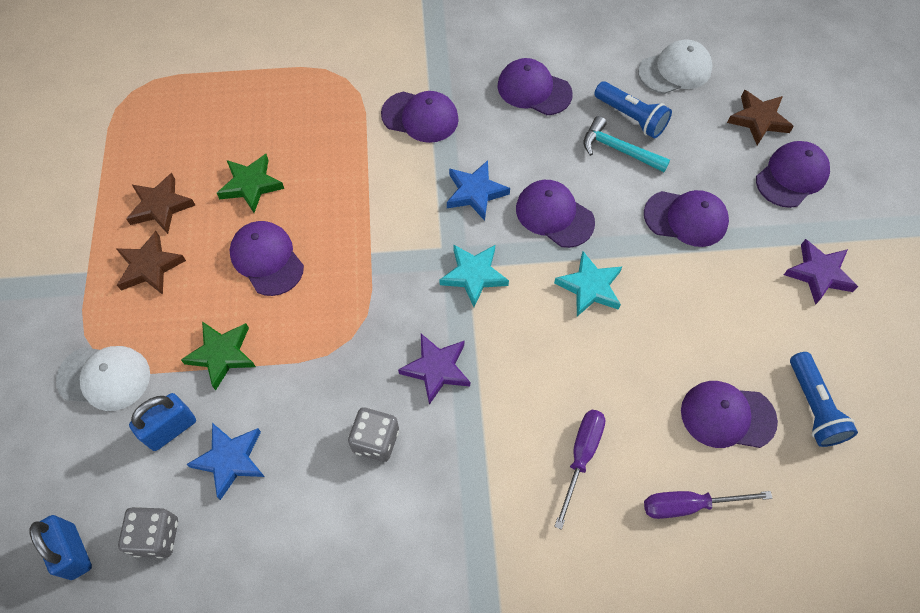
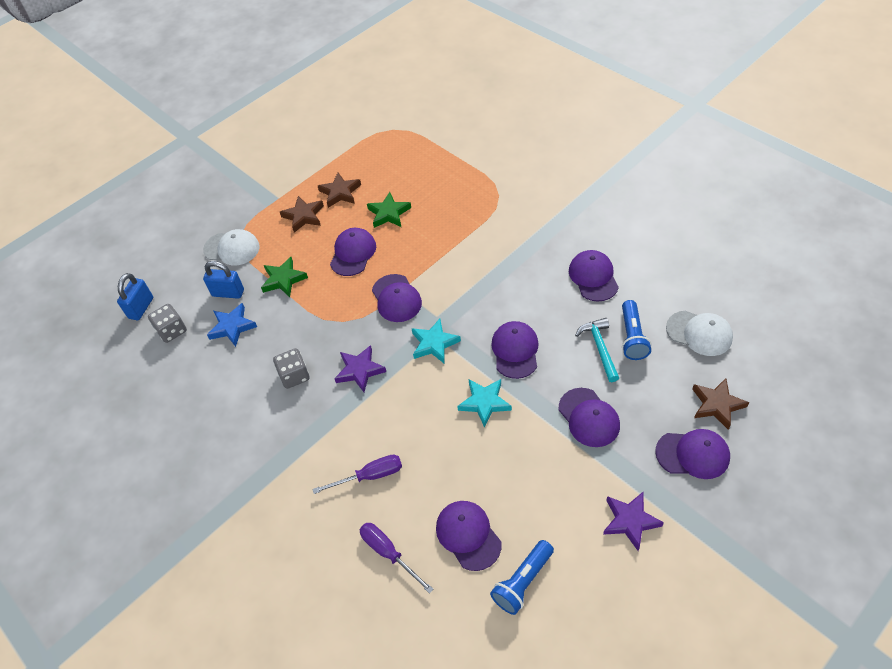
camera: 55 degrees right, 10 degrees down
(104, 377) = (232, 248): white cap -> white cap turned 45 degrees counterclockwise
(420, 117) = (511, 243): purple cap -> purple cap (396, 298)
(475, 192) = (489, 304): blue star -> none

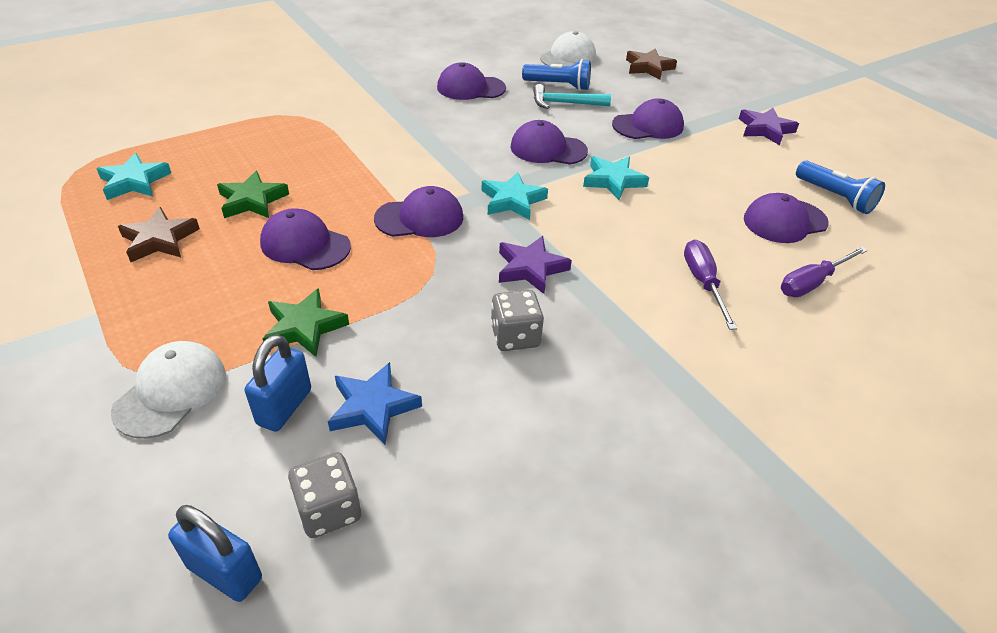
camera: 85 degrees left, 10 degrees down
(303, 216) = (174, 287): brown star -> none
(390, 157) = (134, 181): none -> turquoise star
(693, 454) = (698, 88): purple cap -> none

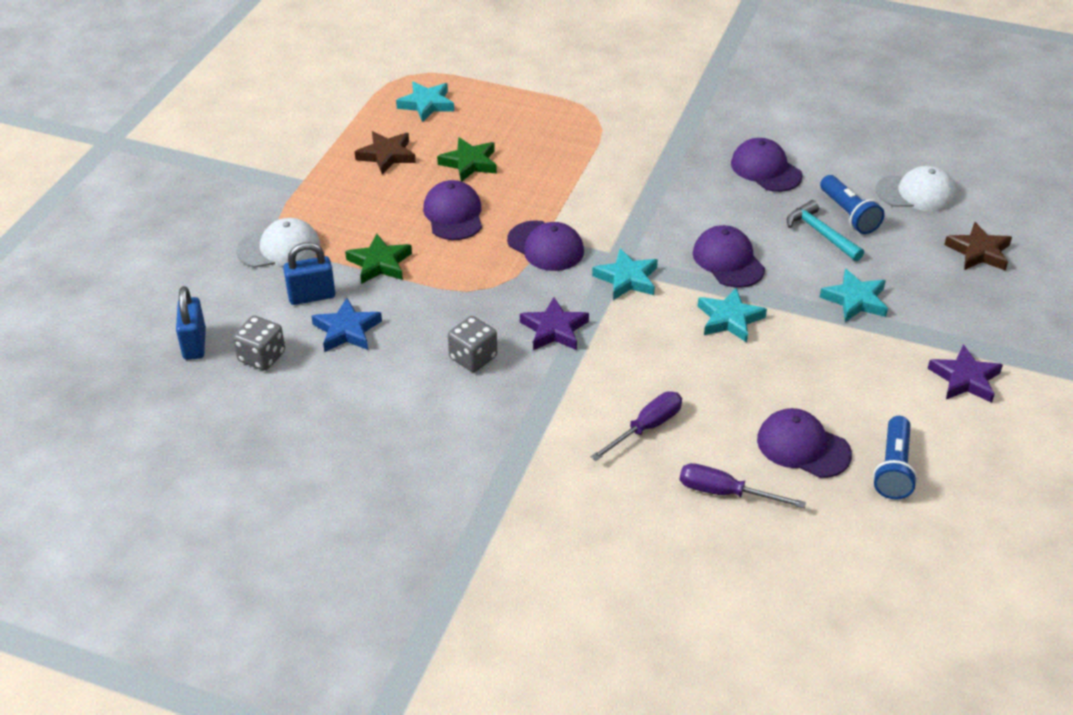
camera: 55 degrees right, 0 degrees up
(648, 126) = (855, 300): purple cap -> turquoise star

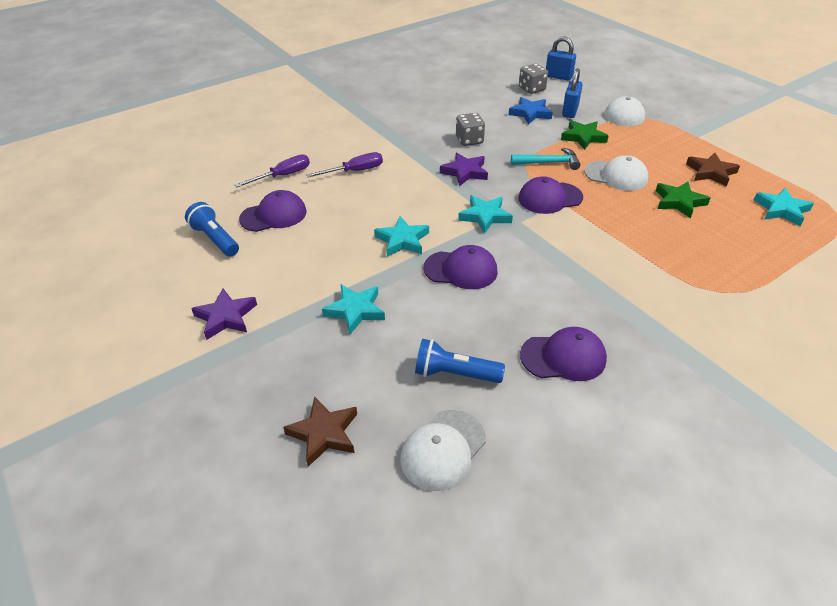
camera: 125 degrees right, 0 degrees up
(453, 214) = (616, 176): purple cap -> white cap
(646, 428) = (355, 171): purple screwdriver -> purple screwdriver turned 105 degrees counterclockwise
(820, 233) = (446, 339): turquoise hammer -> turquoise hammer (549, 163)

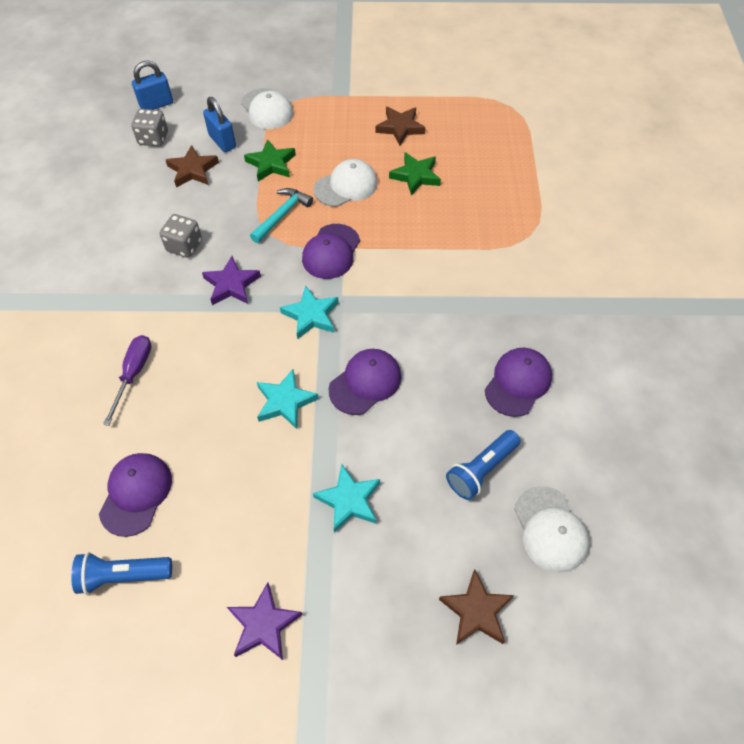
camera: 55 degrees left, 15 degrees up
(283, 176) = (70, 446): purple screwdriver -> none
(530, 113) = (193, 170): blue star -> brown star
(781, 210) = (478, 129): turquoise star -> none

